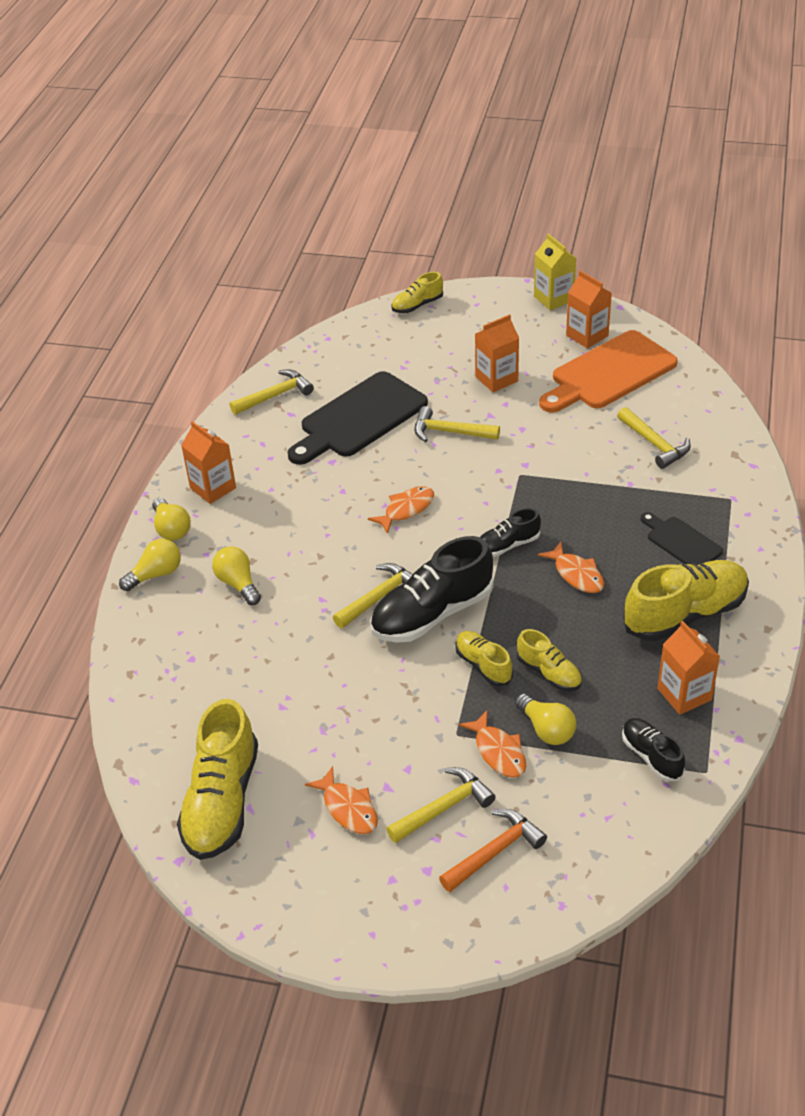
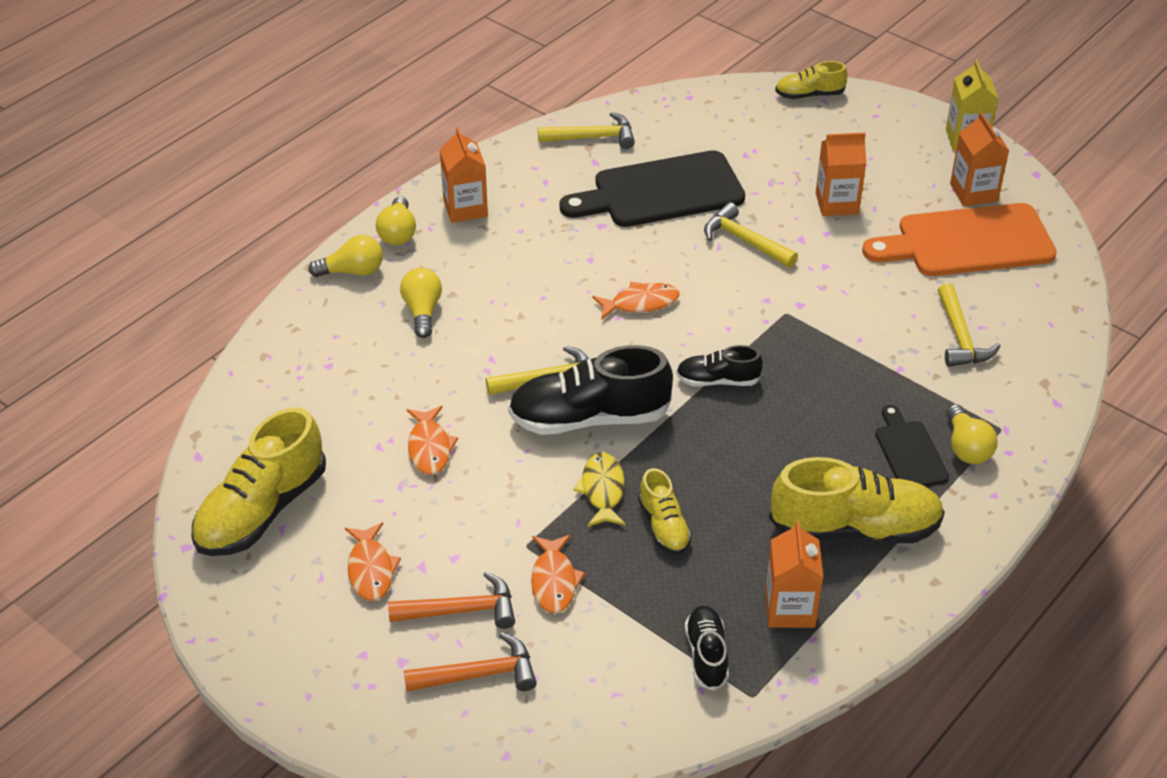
camera: 25 degrees right, 0 degrees up
(444, 808) = (461, 610): yellow hammer -> orange hammer
(483, 665) = (602, 490): yellow shoe -> yellow fish
(546, 729) = (619, 581): yellow light bulb -> yellow light bulb (966, 447)
(576, 574) = (768, 439): orange fish -> orange fish (429, 447)

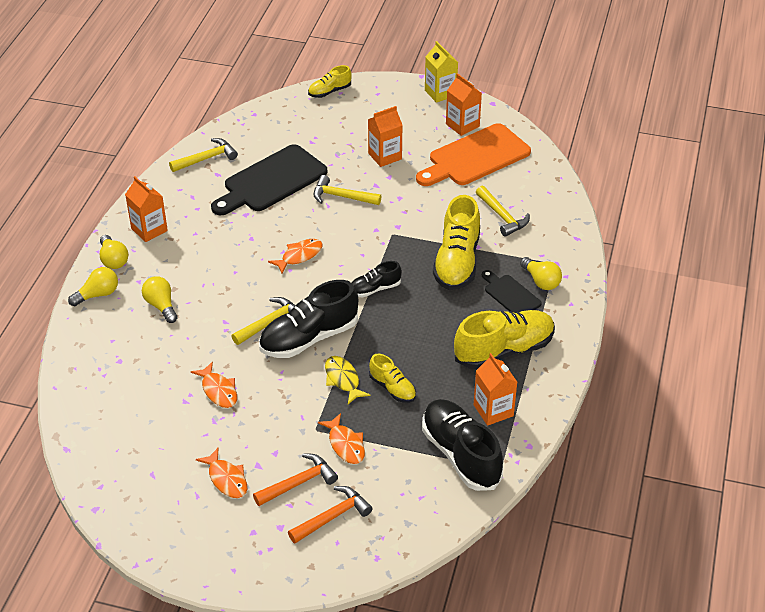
camera: 25 degrees left, 0 degrees up
(261, 510) = (132, 468): yellow shoe -> yellow shoe (457, 262)
(706, 655) = (461, 455): black shoe -> black shoe, size x1.88

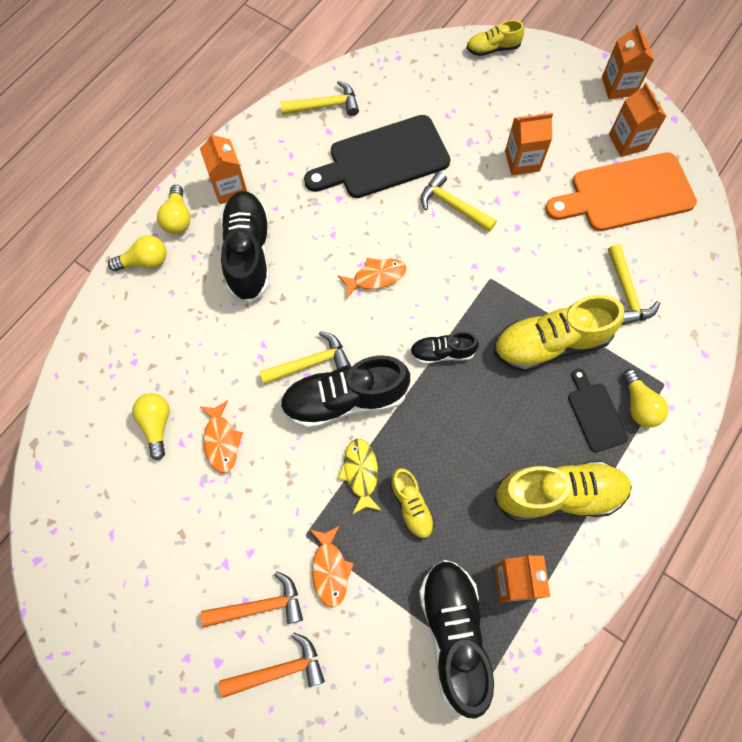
camera: 20 degrees right, 25 degrees up
(161, 306) = (204, 299): yellow light bulb -> yellow light bulb (156, 425)
(185, 267) = (248, 253): none -> black shoe
(226, 479) = (185, 571): orange fish -> none
(440, 93) = (618, 86): yellow carton -> orange carton
(457, 262) = (550, 343): yellow shoe -> yellow shoe turned 45 degrees clockwise

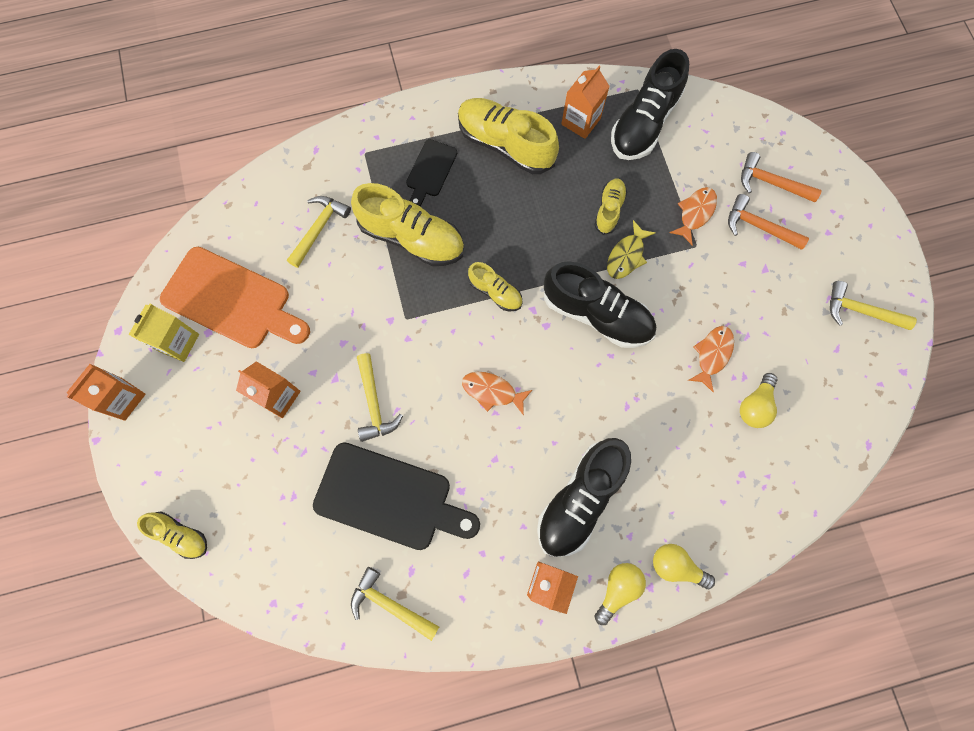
camera: 140 degrees left, 5 degrees up
(310, 363) = (601, 362): yellow hammer -> yellow hammer (860, 311)
(442, 353) = (495, 292): black shoe -> yellow shoe
(627, 142) = (178, 342): orange carton -> yellow carton
(639, 405) = (396, 154): yellow light bulb -> none

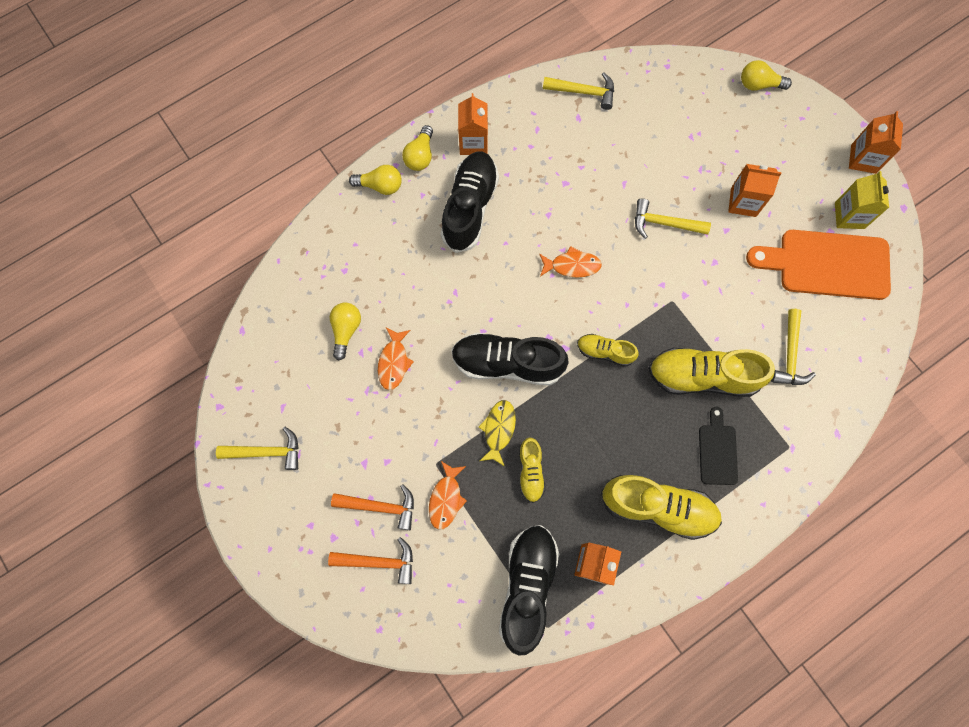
camera: 160 degrees right, 0 degrees up
(180, 535) = (759, 84): yellow shoe -> yellow light bulb
(374, 403) = (664, 223): yellow hammer -> yellow hammer turned 45 degrees counterclockwise
(389, 498) = (618, 160): black cutting board -> none

